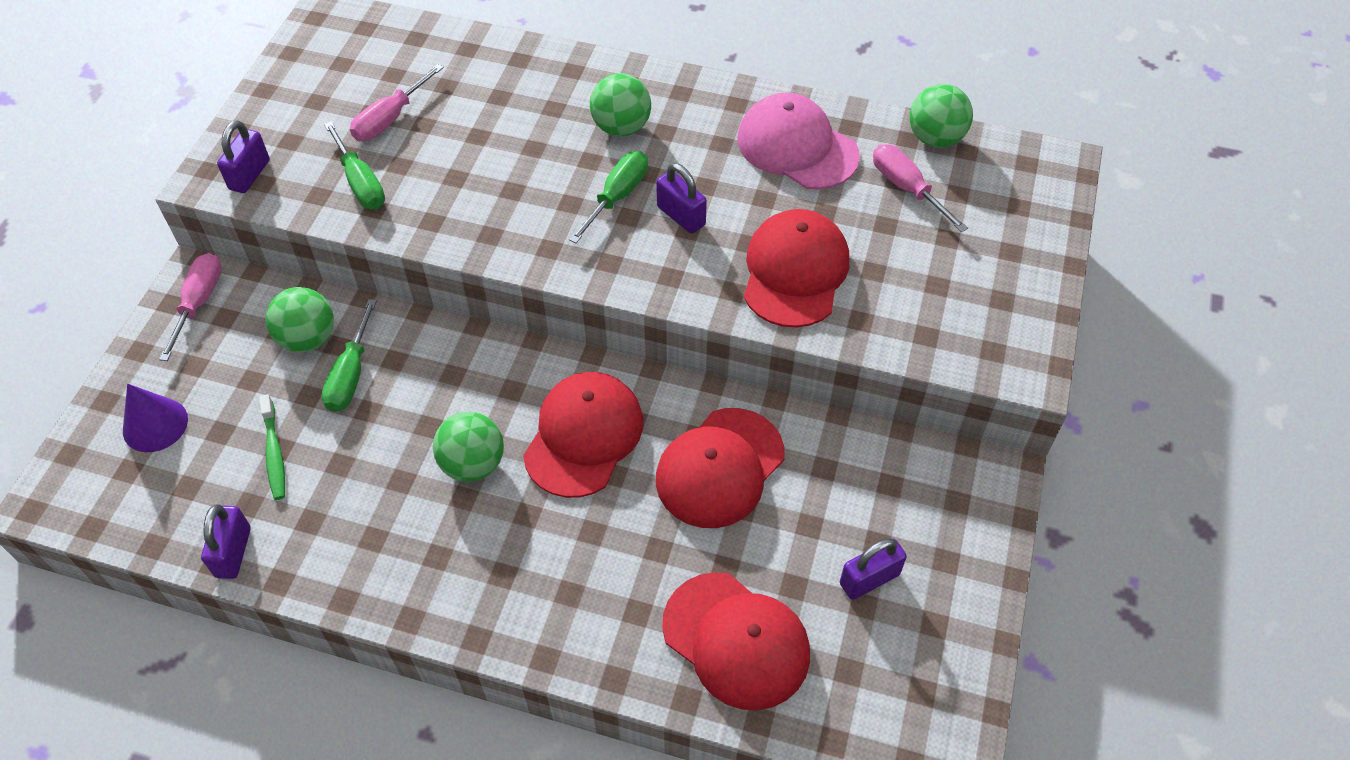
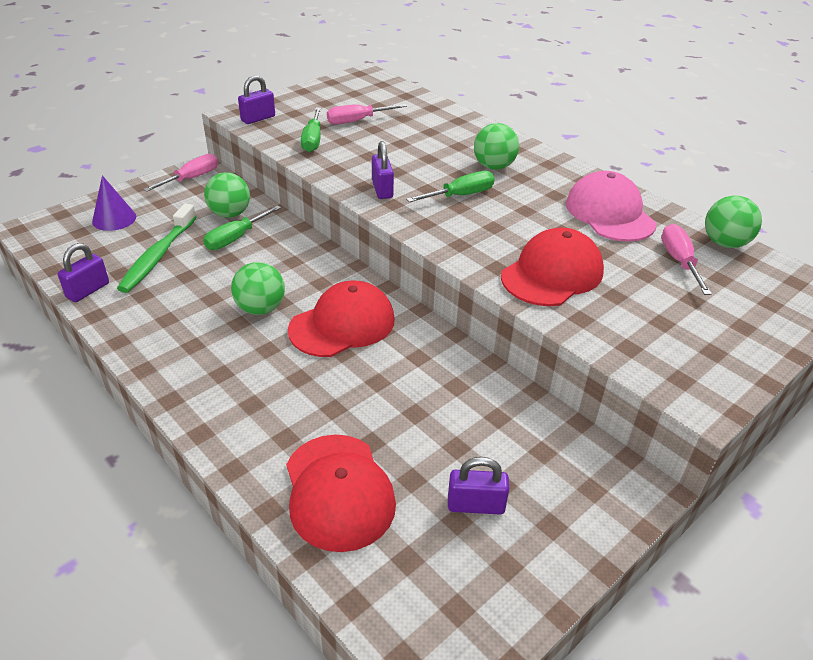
camera: 30 degrees right, 15 degrees down
(274, 453) = (158, 256): green toothbrush -> green toothbrush, size x1.67
(681, 216) = (495, 218): purple padlock -> purple padlock (382, 189)
(719, 468) = (418, 382): red cap -> none

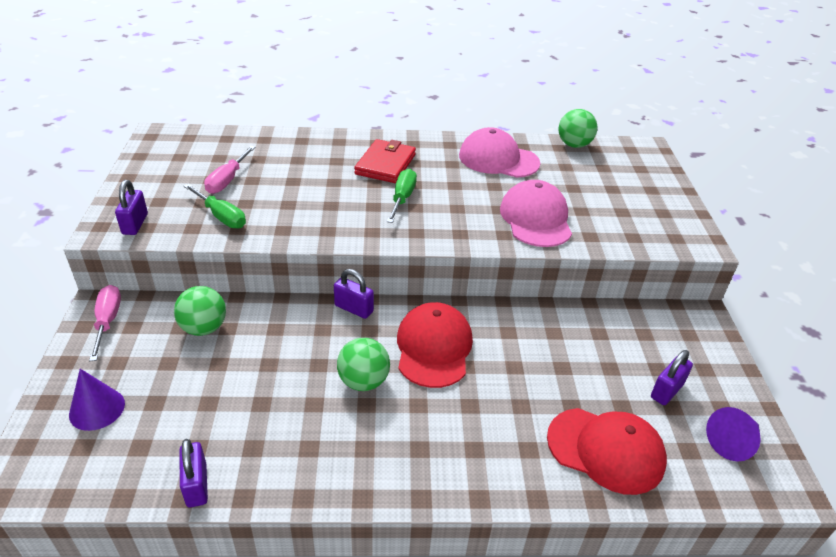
camera: 50 degrees left, 0 degrees up
(158, 256) = (205, 407): green toothbrush -> none
(236, 238) = (246, 343): green screwdriver -> none
(382, 189) = (346, 225): purple padlock -> purple padlock (354, 308)
(461, 595) = (732, 442): none -> purple cone
(494, 167) = (385, 164): green ball -> red wallet
(552, 274) = (535, 218): red cap -> pink cap
(679, 262) = (574, 169): pink screwdriver -> none

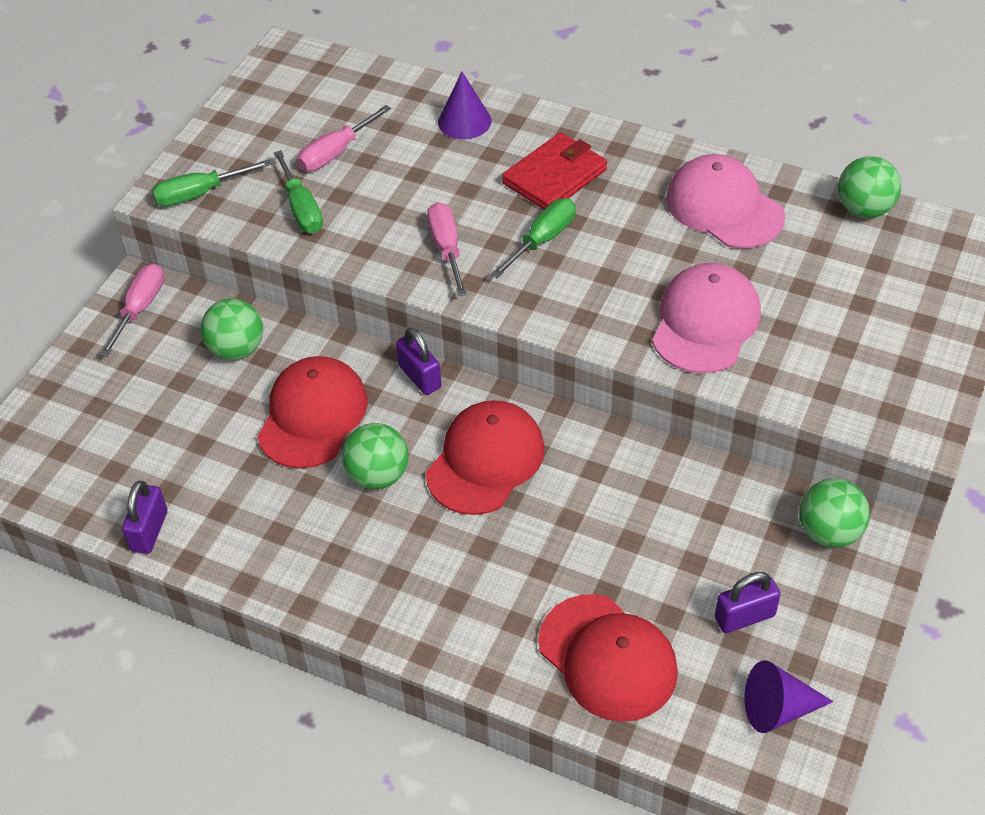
camera: 30 degrees right, 10 degrees up
(97, 409) = (90, 413): purple cone -> purple cone (464, 121)
(135, 224) = (200, 194): purple padlock -> green screwdriver
(289, 355) = (313, 415): none -> red cap
(342, 217) = (447, 249): none -> pink screwdriver
(671, 324) = (829, 532): none -> green ball

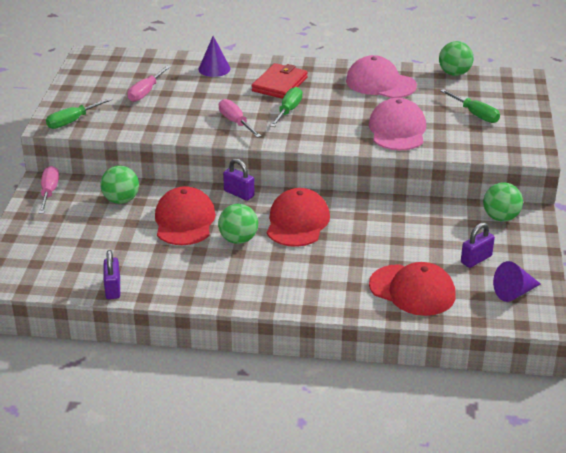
camera: 20 degrees left, 15 degrees down
(301, 208) = (139, 118): green screwdriver -> green screwdriver (475, 114)

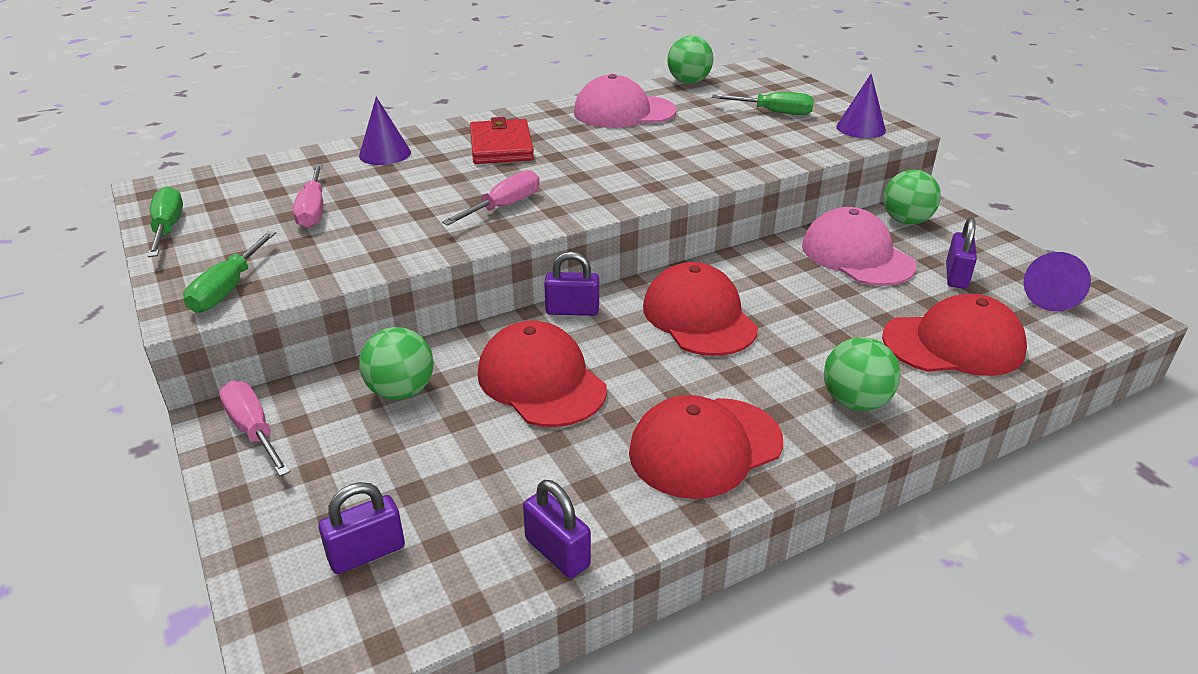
camera: 35 degrees left, 0 degrees up
(46, 257) = (367, 553): none -> purple padlock
(220, 279) = (705, 447): none -> red cap
(236, 122) = (503, 207): pink screwdriver -> pink screwdriver turned 105 degrees clockwise
(238, 239) = (653, 374): green ball -> green ball (855, 402)
(288, 111) = (556, 172): green screwdriver -> green screwdriver (168, 228)
(397, 130) = (719, 152): pink cap -> pink cap (856, 255)
(514, 144) = (861, 128): none -> purple cone

